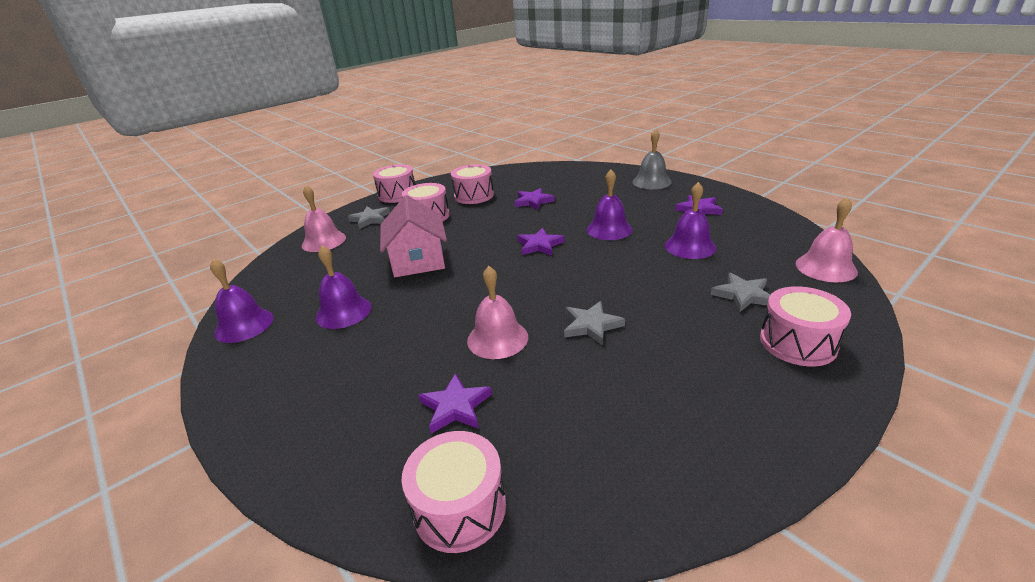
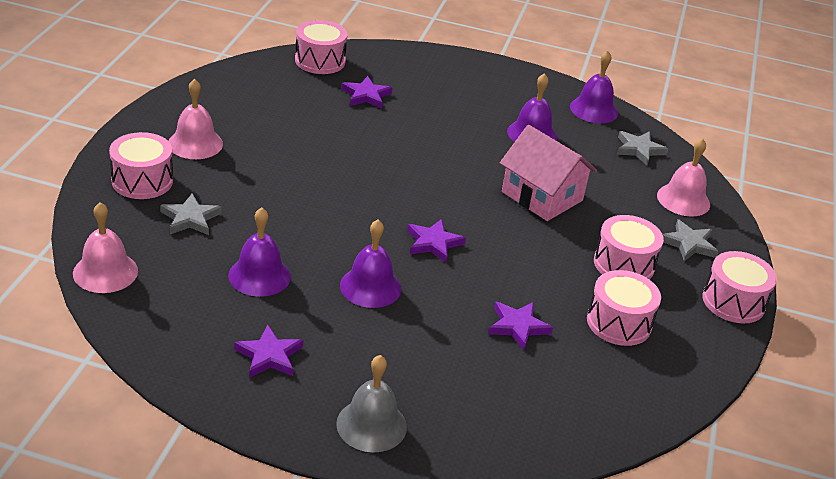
camera: 140 degrees right, 5 degrees up
(497, 338) = (380, 139): pink bell -> pink bell (195, 143)
(591, 325) = (314, 163): grey star -> grey star (639, 149)

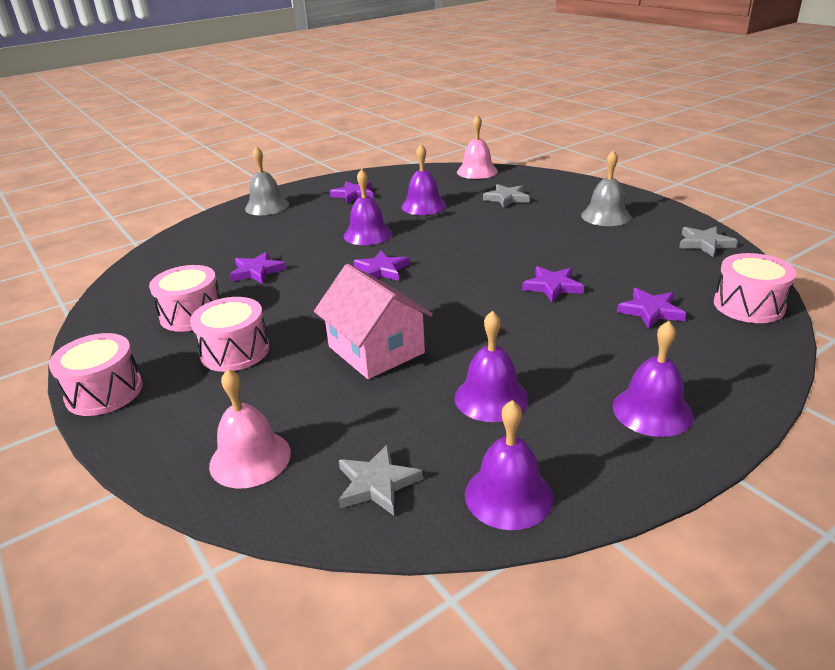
camera: 135 degrees right, 5 degrees down
(142, 181) = (566, 192): pink drum -> none
(195, 143) = (605, 216): pink bell -> grey bell
(371, 142) = (552, 286): none -> purple star
(479, 81) = (652, 411): none -> purple bell
(542, 196) = (376, 350): pink house -> pink house turned 60 degrees clockwise
(688, 244) = (195, 412): grey star -> grey star (704, 244)

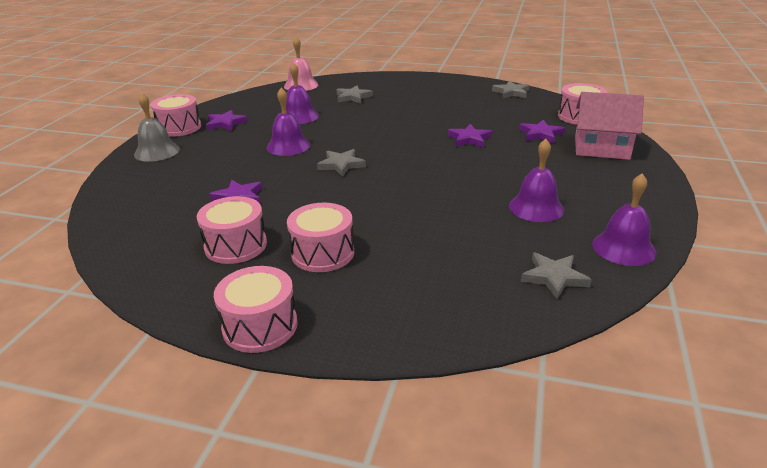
camera: 40 degrees left, 0 degrees up
(250, 458) = (457, 305): pink bell -> none
(314, 188) = (179, 127): none -> pink drum
(376, 350) = (425, 211): pink house -> pink house (601, 147)
(381, 270) = (341, 165): purple star -> grey star
(605, 216) = (434, 92): grey bell -> none
(652, 411) = (618, 180): purple bell -> none

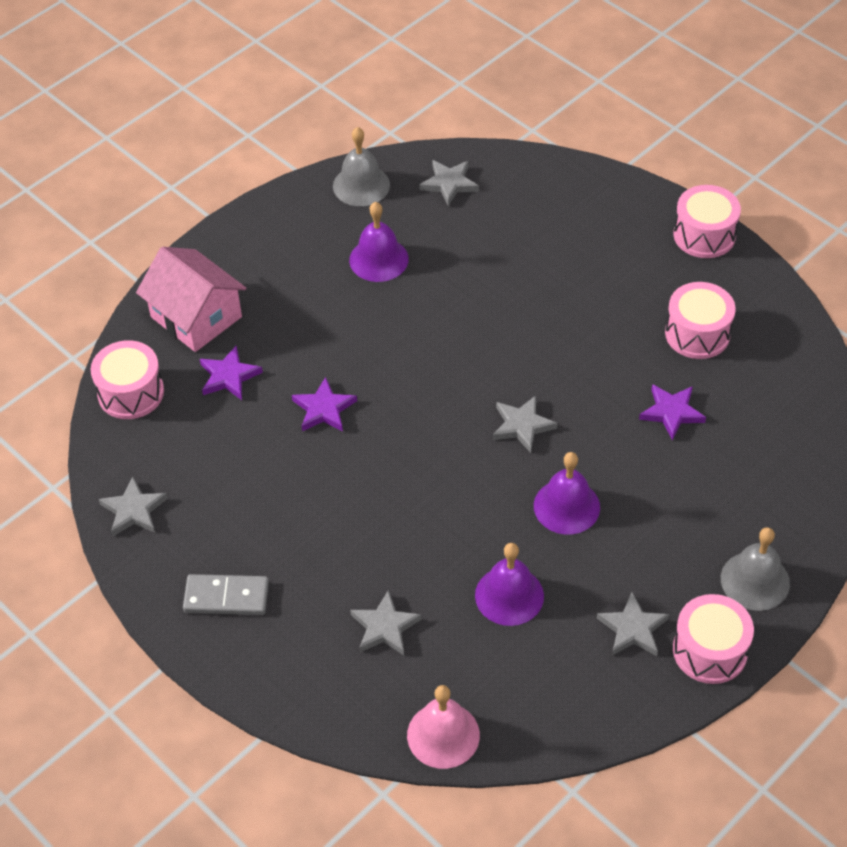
camera: 150 degrees left, 20 degrees up
(225, 123) = (633, 629): purple star -> grey star
(323, 253) = (620, 288): pink drum -> none
(434, 87) = (226, 597): none -> grey domino
(623, 248) = (361, 185): purple bell -> grey bell

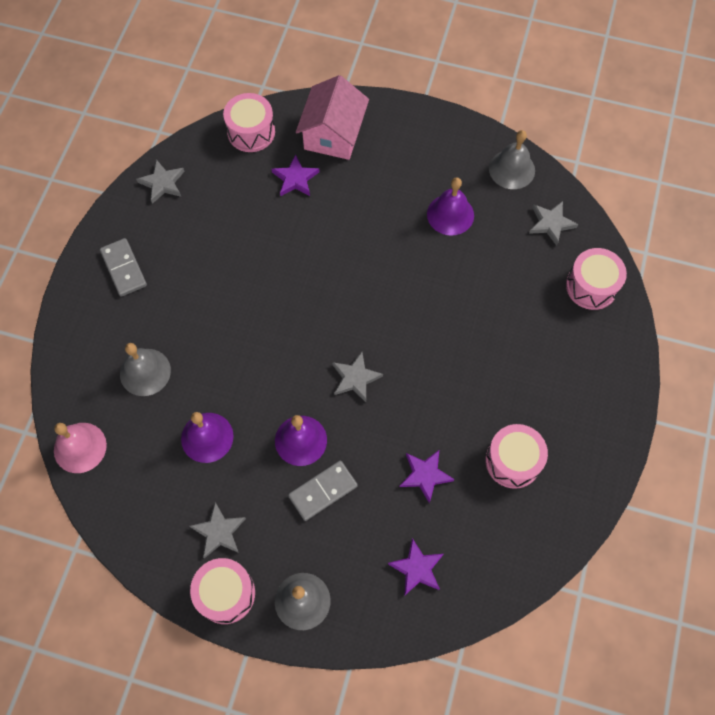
camera: 60 degrees right, 15 degrees up
(324, 409) = (300, 247): purple star -> purple star (417, 568)
(385, 627) = (145, 372): grey star -> grey bell
(638, 510) = (323, 491): none -> grey domino
(704, 235) = (617, 423): pink drum -> pink drum (591, 286)

